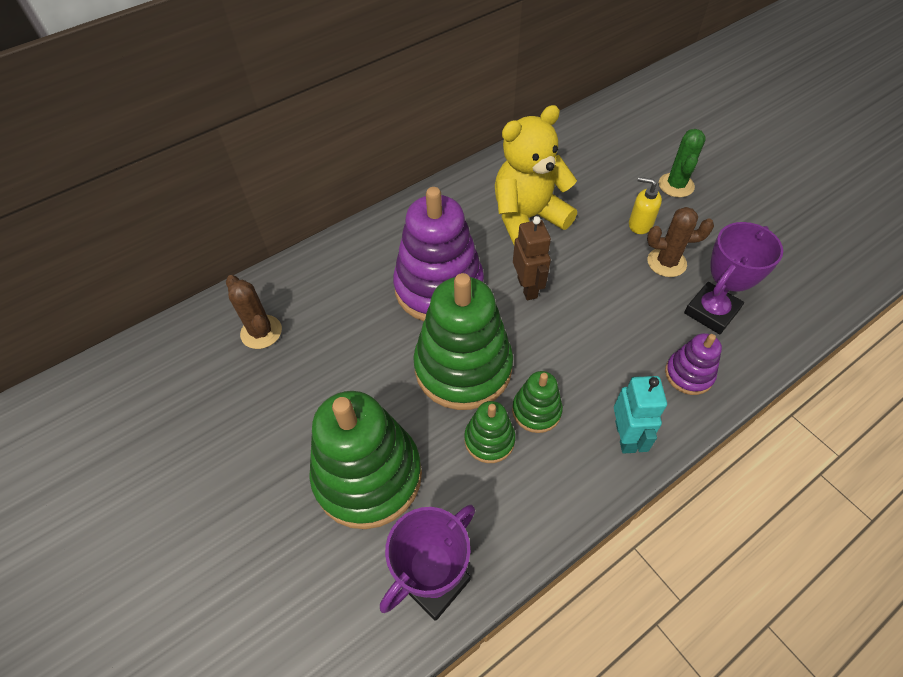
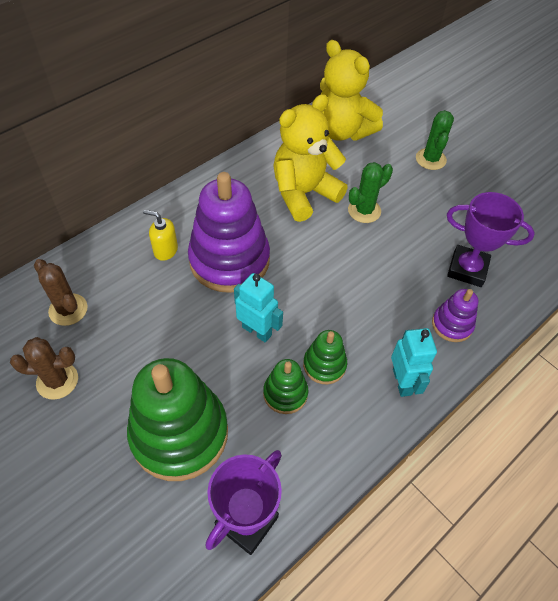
camera: 10 degrees left, 0 degrees up
(463, 367) = (257, 331): green stacking toy -> turquoise robot
(527, 287) = (308, 256): brown robot -> none
(576, 151) = (342, 131): none -> yellow teddy bear
(595, 240) = (364, 211): none -> green cactus
(640, 224) = (402, 195): yellow soap dispenser -> yellow soap dispenser (165, 250)
(666, 262) = (427, 228): brown cactus -> brown cactus (57, 381)
(711, 311) = (467, 269): purple trophy -> purple trophy turned 75 degrees clockwise

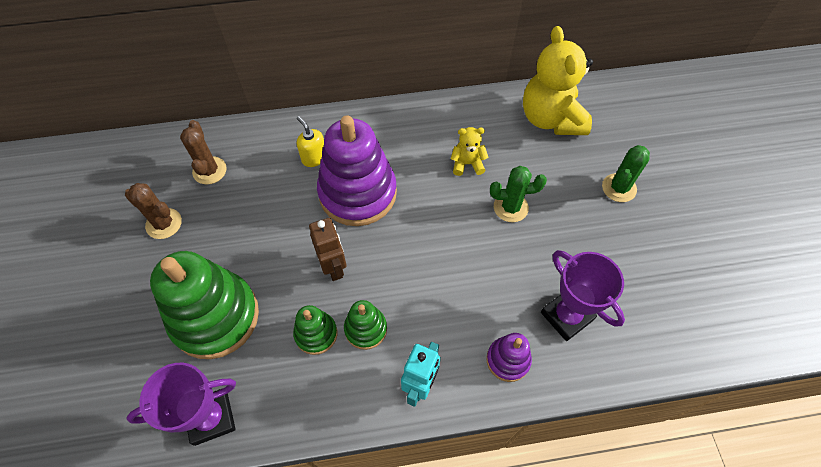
camera: 35 degrees right, 5 degrees up
(257, 331) = (334, 267): turquoise robot -> brown robot
(304, 194) = (467, 164): yellow teddy bear -> yellow teddy bear, size x0.47

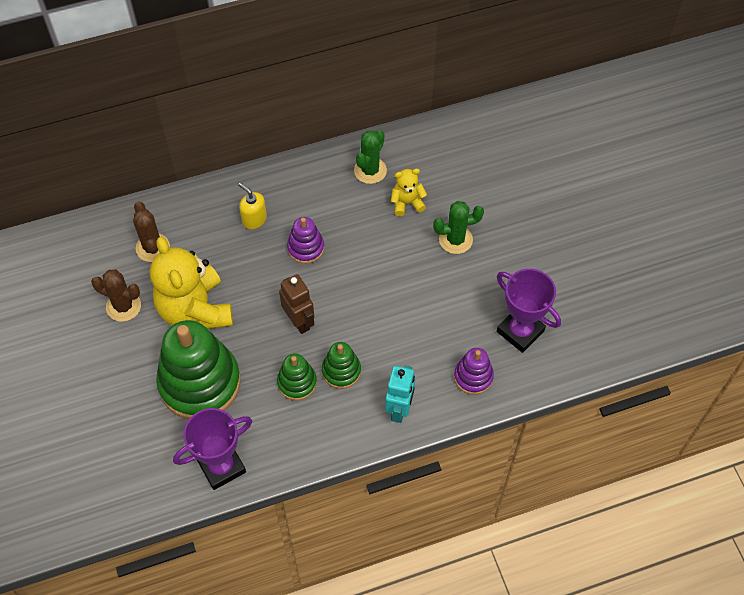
camera: 10 degrees left, 0 degrees up
(357, 193) = (306, 248): purple stacking toy -> purple stacking toy, size x0.48
(551, 119) = (482, 144): yellow teddy bear -> yellow teddy bear (195, 309)
(619, 188) = (555, 205): green cactus -> green cactus (370, 170)

